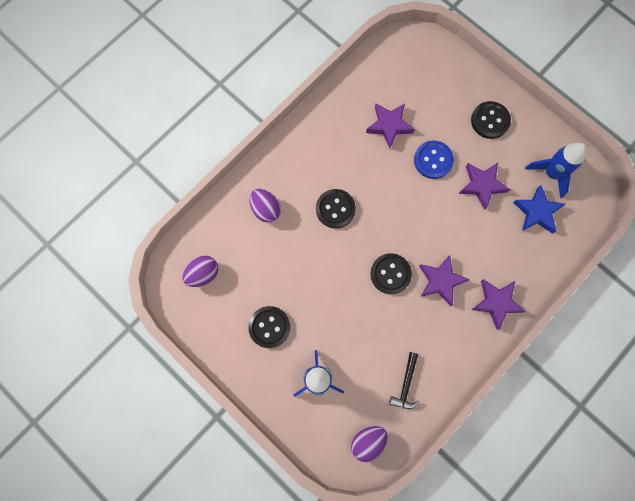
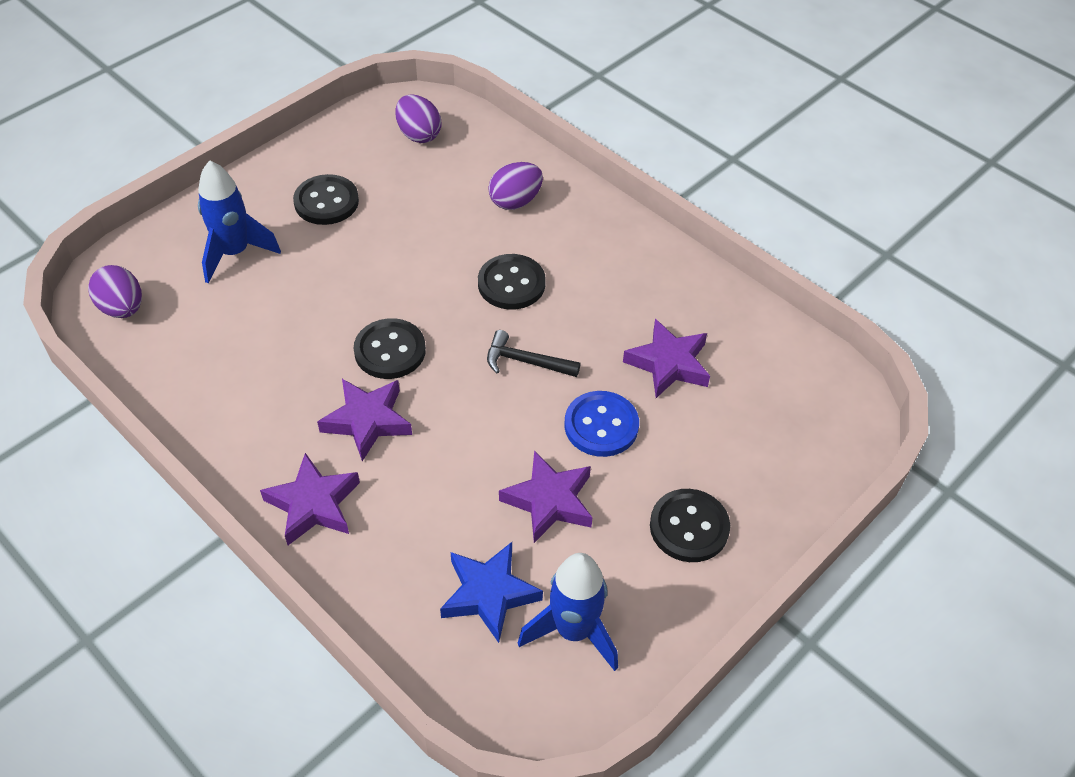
camera: 90 degrees right, 25 degrees down
(406, 384) = (198, 361): black hammer -> black hammer (525, 361)

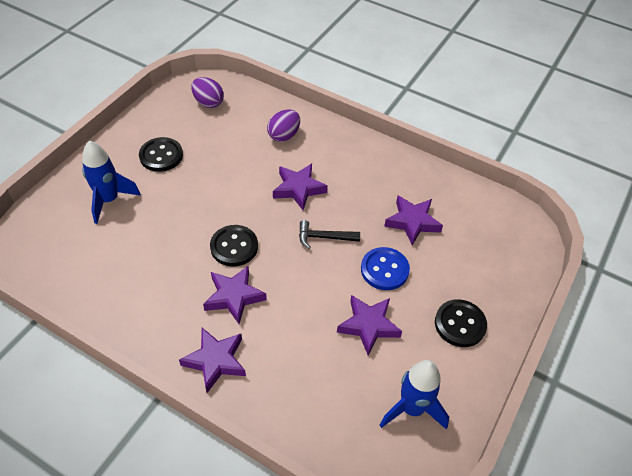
camera: 15 degrees left, 0 degrees up
(122, 308) = (41, 252): purple egg -> none
(489, 594) = (350, 396): blue star -> none
(511, 284) = (298, 189): black button -> purple star

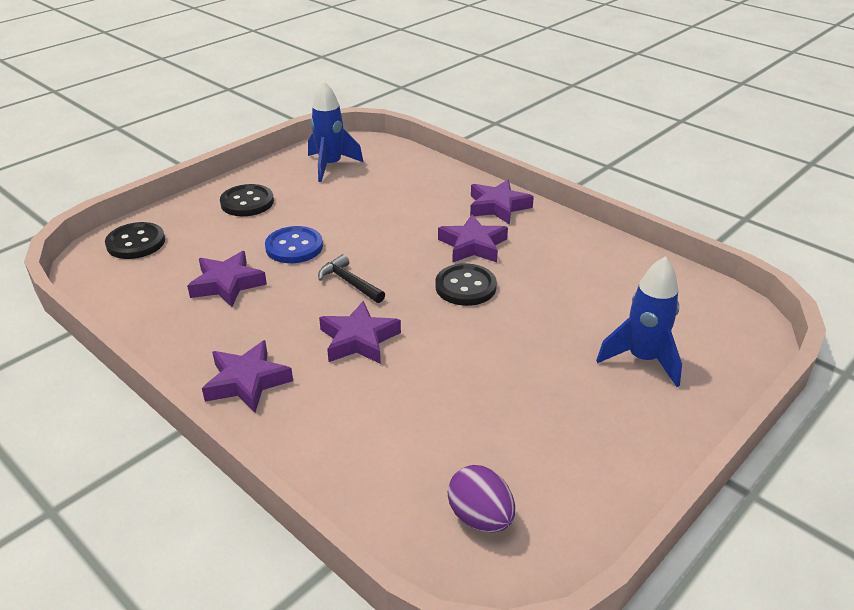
camera: 165 degrees left, 15 degrees down
(161, 156) = (570, 417): black button -> black button (136, 243)
(284, 135) = (350, 424): purple egg -> none
(324, 237) = (349, 282): black hammer -> black hammer turned 150 degrees counterclockwise
(368, 325) = (338, 211): purple star -> purple star (247, 382)

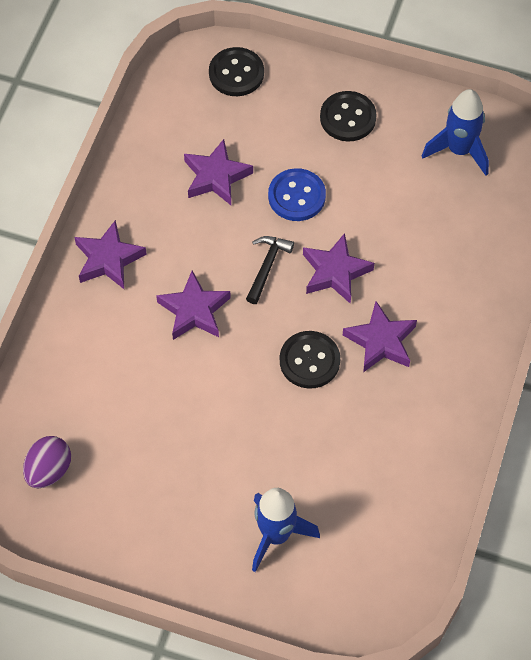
camera: 65 degrees right, 25 degrees up
(498, 207) = (466, 337): purple star -> purple star (335, 272)

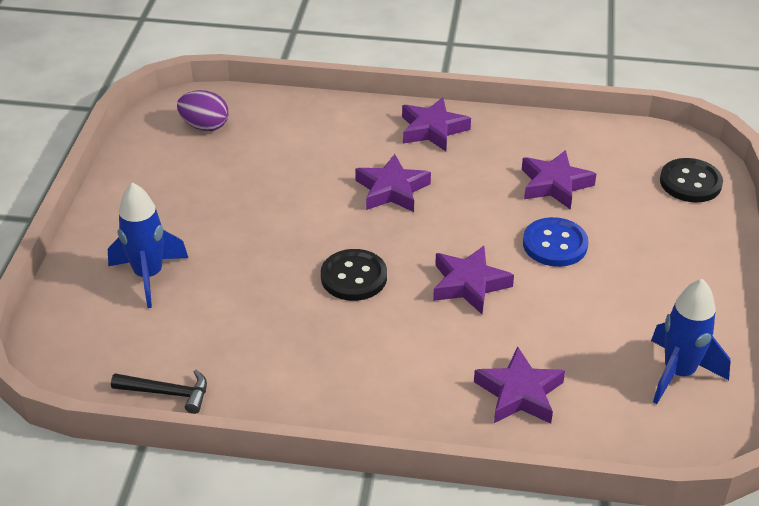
camera: 80 degrees right, 20 degrees down
(267, 266) = (459, 233): black hammer -> black hammer (167, 393)
(348, 118) = (677, 272): black button -> none
(381, 341) = (391, 330): purple star -> purple star (519, 393)

